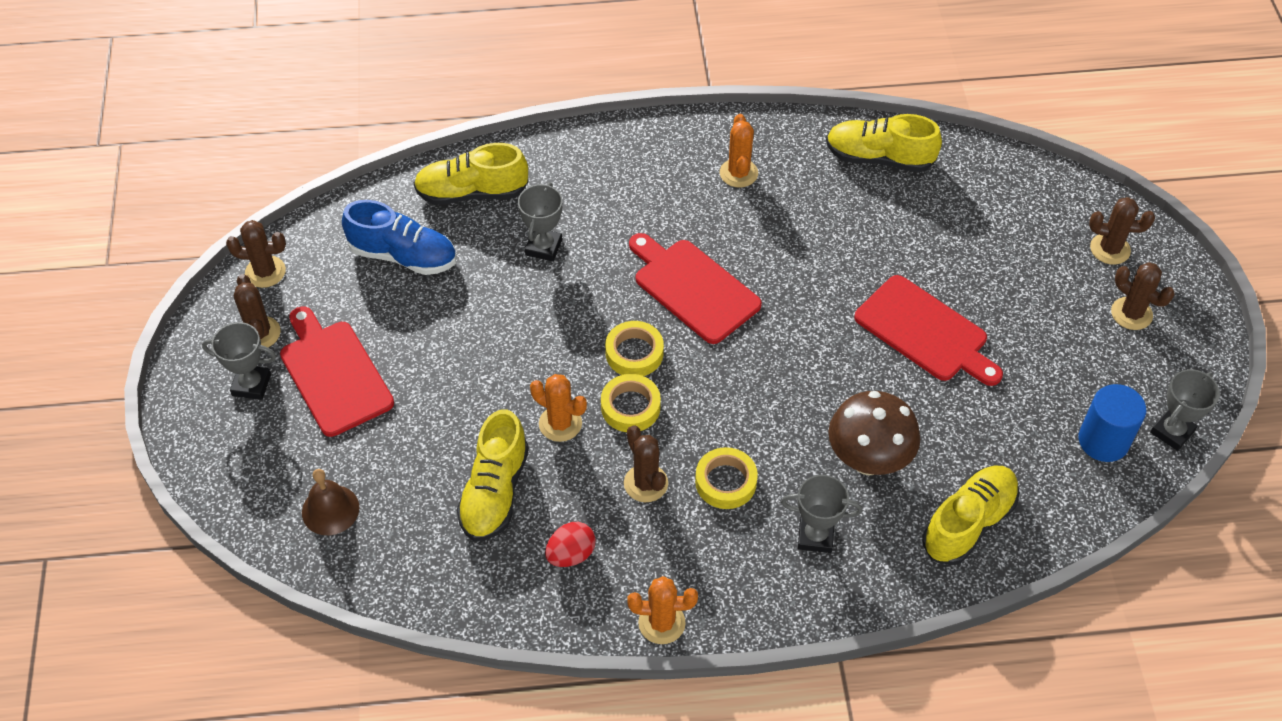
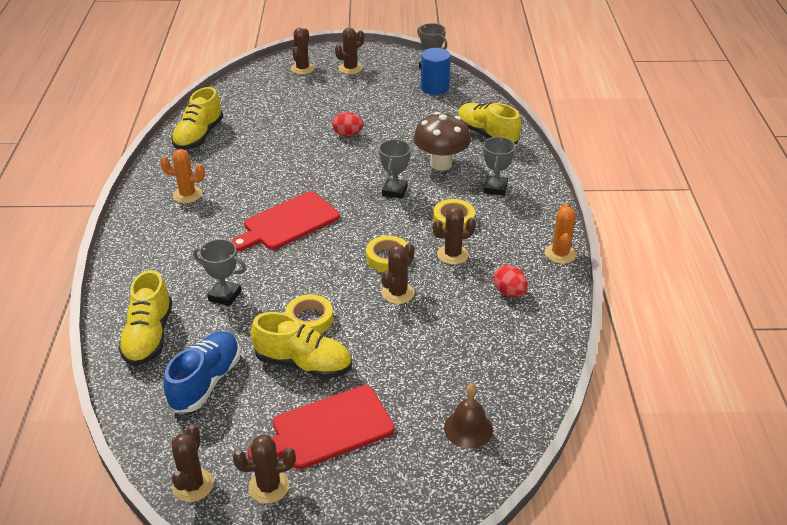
camera: 85 degrees left, 15 degrees down
(251, 385) = (329, 491): grey trophy -> grey trophy (394, 191)
(495, 492) = (455, 329): yellow shoe -> yellow shoe (303, 363)
(560, 423) = (397, 293): orange cactus -> brown cactus
(634, 353) = (340, 253): yellow tape -> yellow tape (309, 319)
(925, 331) = (348, 134): red cutting board -> red egg

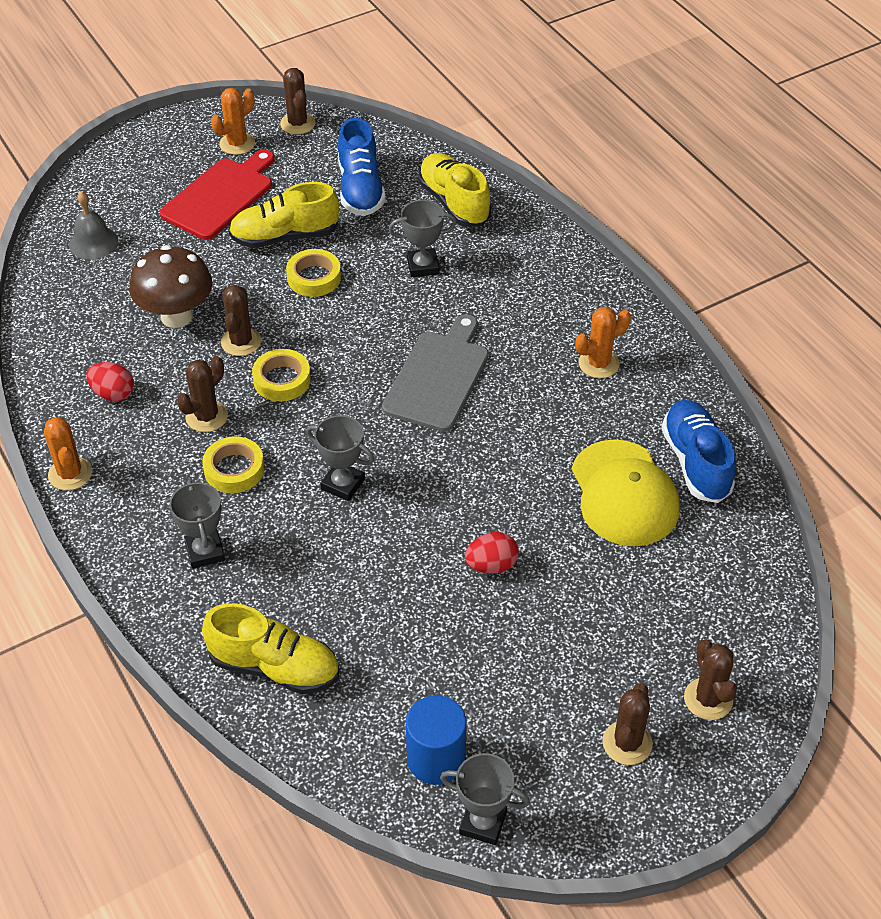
camera: 150 degrees right, 10 degrees up
(199, 136) = (696, 462): yellow shoe -> blue shoe
(250, 137) = (624, 493): none -> yellow cap
(269, 487) = (237, 144): brown cactus -> orange cactus
(288, 223) = (438, 377): red cutting board -> grey cutting board
(394, 191) = (343, 484): grey trophy -> grey trophy turned 45 degrees counterclockwise
(441, 164) = (310, 565): brown mushroom -> brown mushroom (176, 316)
(468, 428) = (93, 242): brown bell -> grey bell

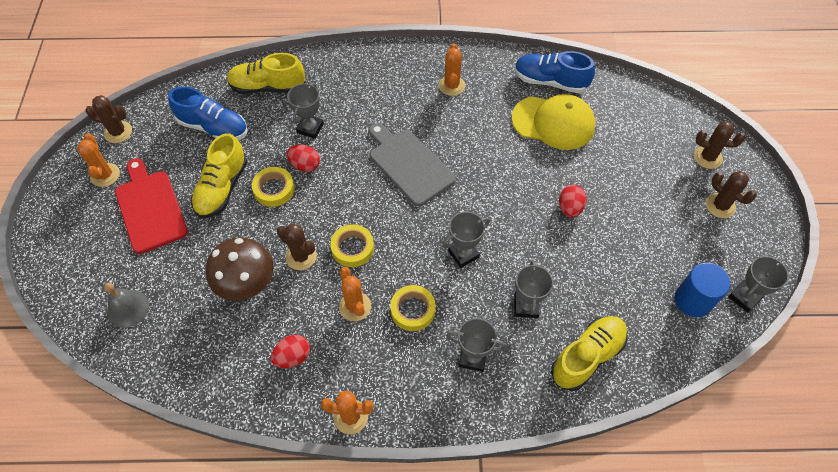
camera: 60 degrees left, 10 degrees up
(206, 416) = (355, 306): brown cactus -> orange cactus
(308, 576) = (526, 306): none -> grey trophy
(366, 287) = (305, 165): none -> red egg

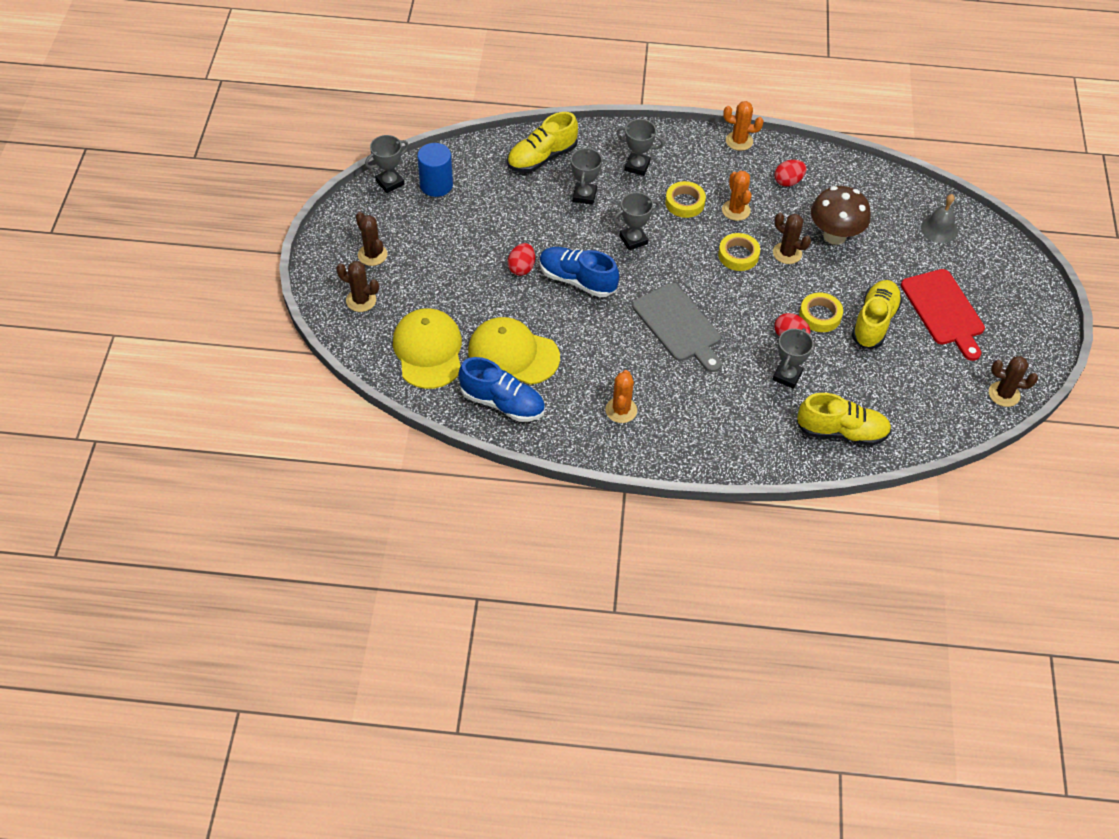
camera: 175 degrees left, 5 degrees down
(105, 175) = (1001, 348): orange cactus -> none
(213, 127) = (897, 388): blue shoe -> blue shoe (577, 280)
(627, 118) = (428, 351): none -> yellow cap

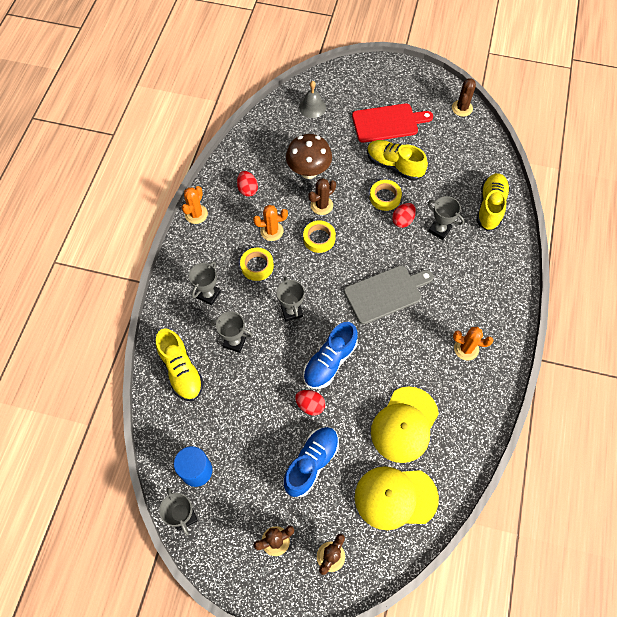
camera: 80 degrees left, 10 degrees up
(502, 403) = (455, 439): blue shoe -> blue shoe (311, 463)

